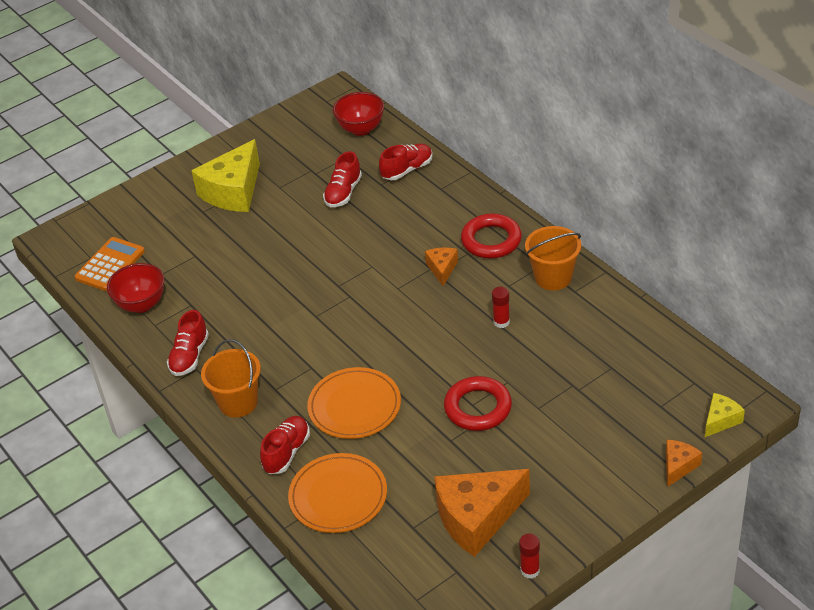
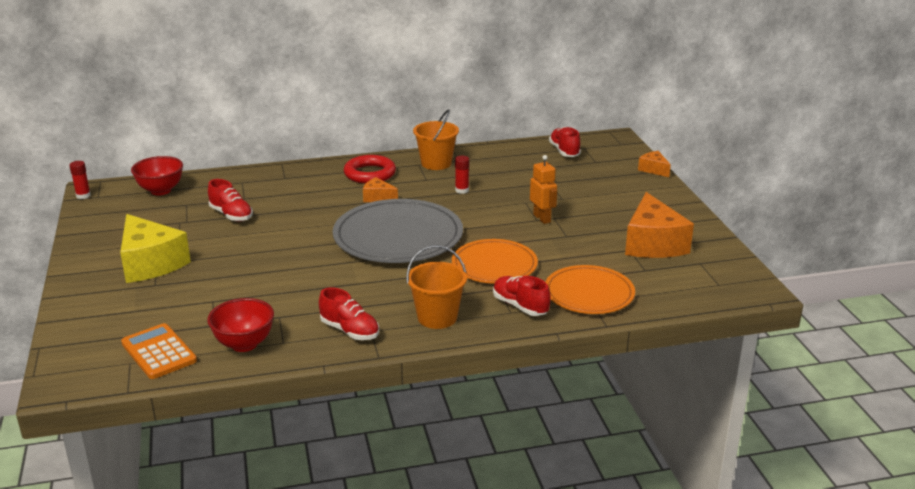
camera: 70 degrees left, 15 degrees down
(370, 316) = (398, 236): none -> grey plate
(407, 170) = (243, 184): red shoe -> red shoe (564, 151)
(478, 408) = (542, 218): red ring -> orange robot
(530, 570) = (715, 236): red glue stick -> red glue stick (83, 196)
(720, 420) = (623, 149): yellow cheese -> none

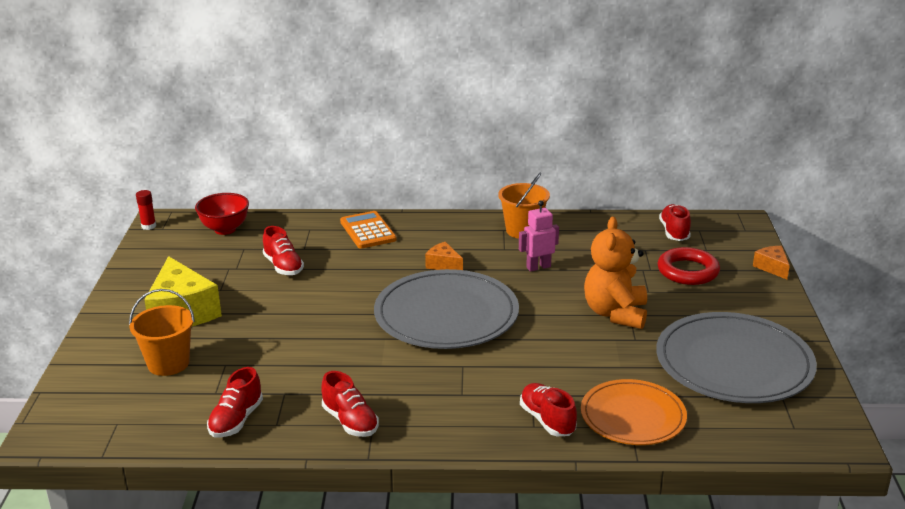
camera: 15 degrees right, 0 degrees up
(159, 352) = (149, 416): orange calculator -> orange calculator (368, 231)
(244, 344) = (236, 420): red bowl -> red shoe
(370, 174) = (446, 235): red ring -> red ring (688, 271)
(437, 317) = (450, 420): orange bucket -> orange bucket (168, 363)
(462, 190) = (538, 267): red glue stick -> pink robot
(494, 265) = (538, 364): orange plate -> none
(542, 218) = (615, 313): orange robot -> orange teddy bear
(653, 244) = (734, 363): orange cheese -> grey plate

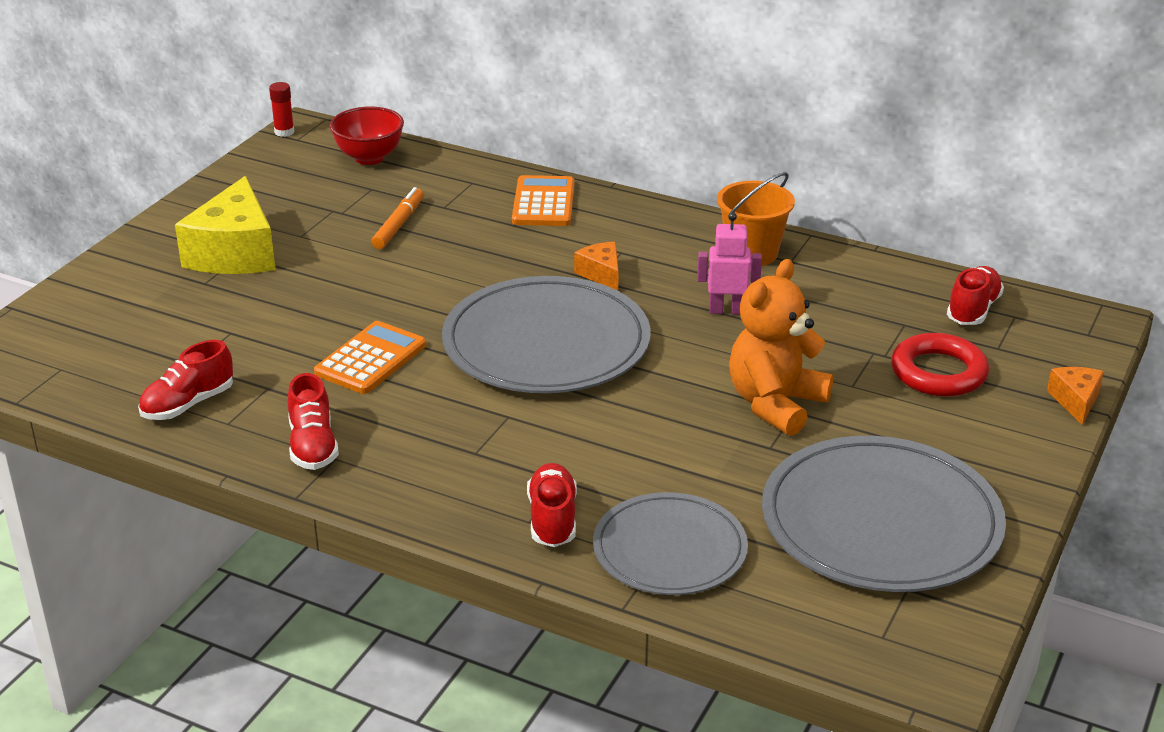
camera: 25 degrees right, 5 degrees up
(168, 363) = (170, 313): orange bucket -> none
(283, 266) = (399, 225): red shoe -> orange marker
(340, 355) = (371, 359): none -> orange calculator
(633, 416) = (669, 549): orange plate -> grey plate

